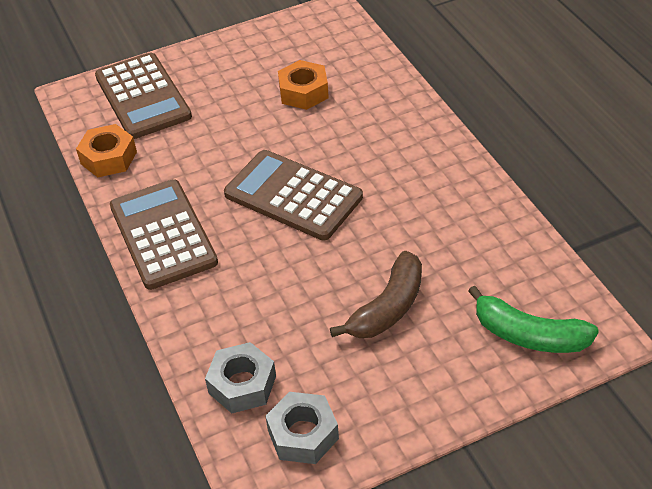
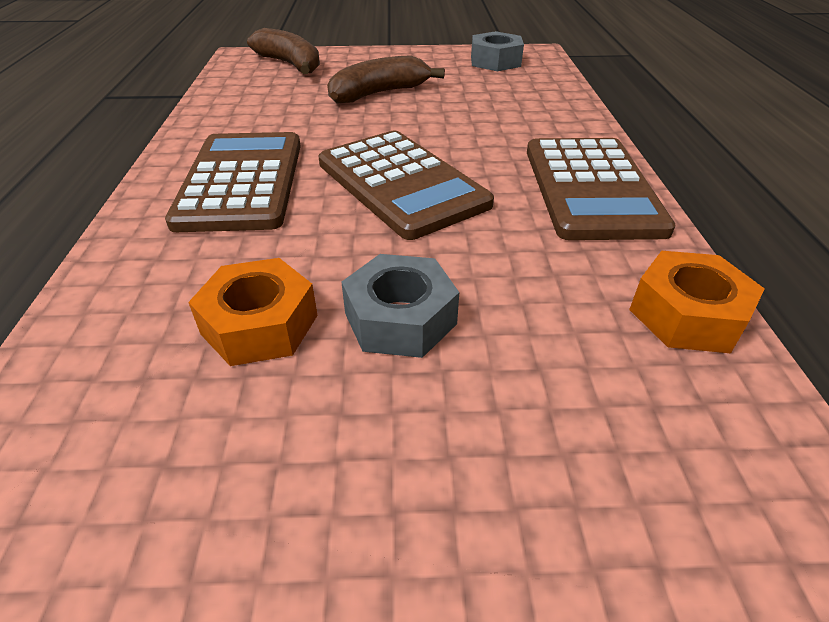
camera: 160 degrees left, 5 degrees down
(142, 97) = (613, 445): brown calculator -> brown calculator (242, 182)
(242, 384) = (532, 85): grey nut -> grey nut (400, 318)
(528, 335) = (290, 64): green banana -> brown banana

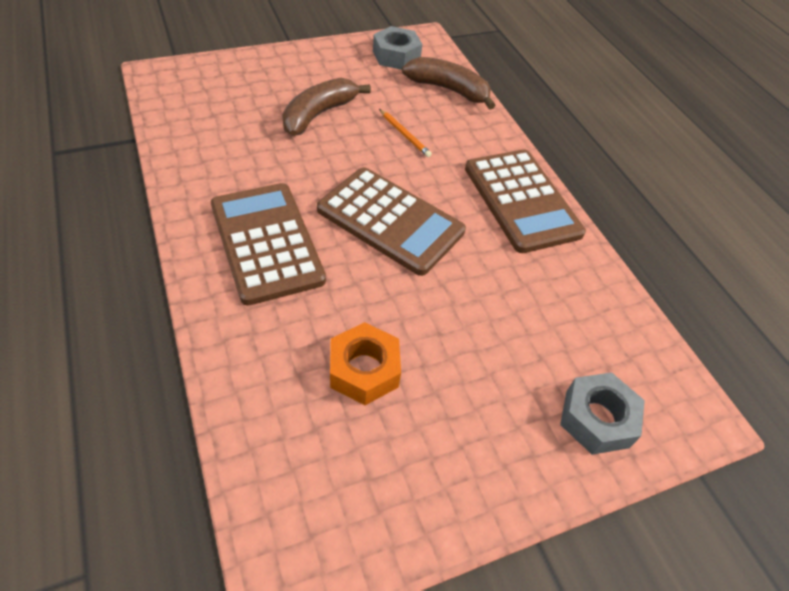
camera: 25 degrees left, 10 degrees up
(290, 64) = (214, 83): brown banana -> brown banana (448, 90)
(400, 318) = (449, 343): grey nut -> grey nut (596, 419)
(467, 117) = (404, 134): none -> orange pencil
(687, 315) = (607, 299): orange nut -> none

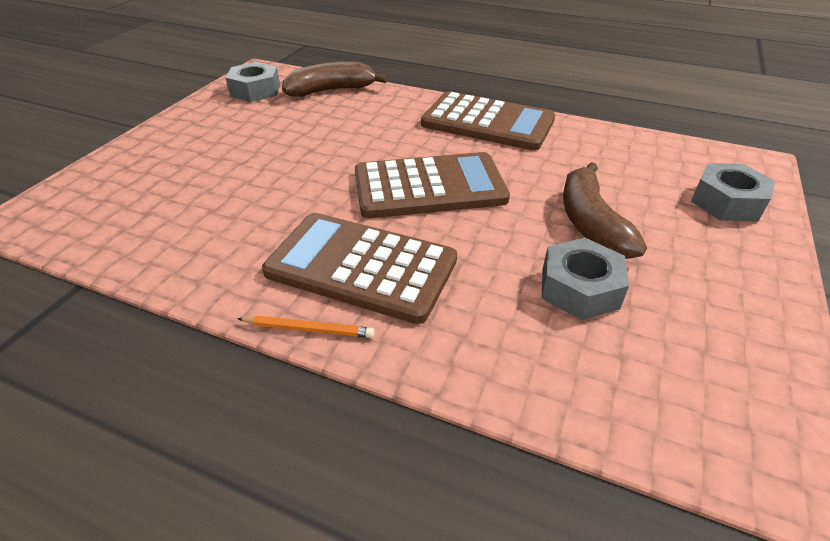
camera: 40 degrees left, 10 degrees down
(319, 114) = (253, 157): brown banana -> brown banana (590, 223)
(364, 370) = (579, 288): orange nut -> grey nut
(404, 134) = (346, 132): orange pencil -> orange pencil (308, 329)

